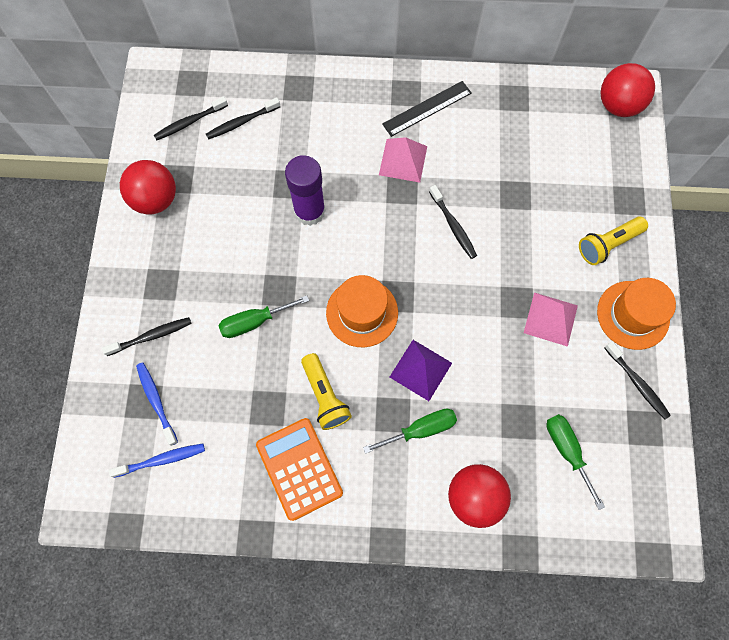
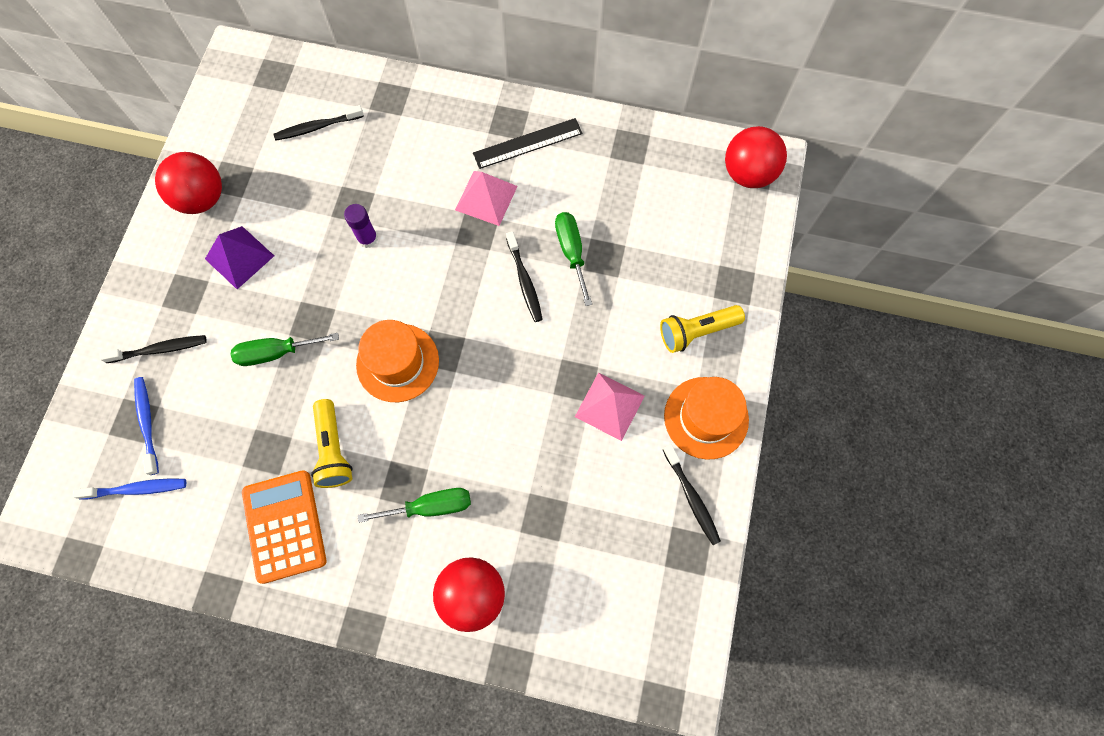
camera: 10 degrees right, 0 degrees up
(189, 122) = (260, 118): black toothbrush -> none
(309, 211) = (367, 239): purple glue stick -> purple glue stick, size x0.57
(420, 369) = (447, 438): purple pyramid -> purple pyramid (239, 257)
(567, 450) = (591, 560): green screwdriver -> green screwdriver (571, 252)

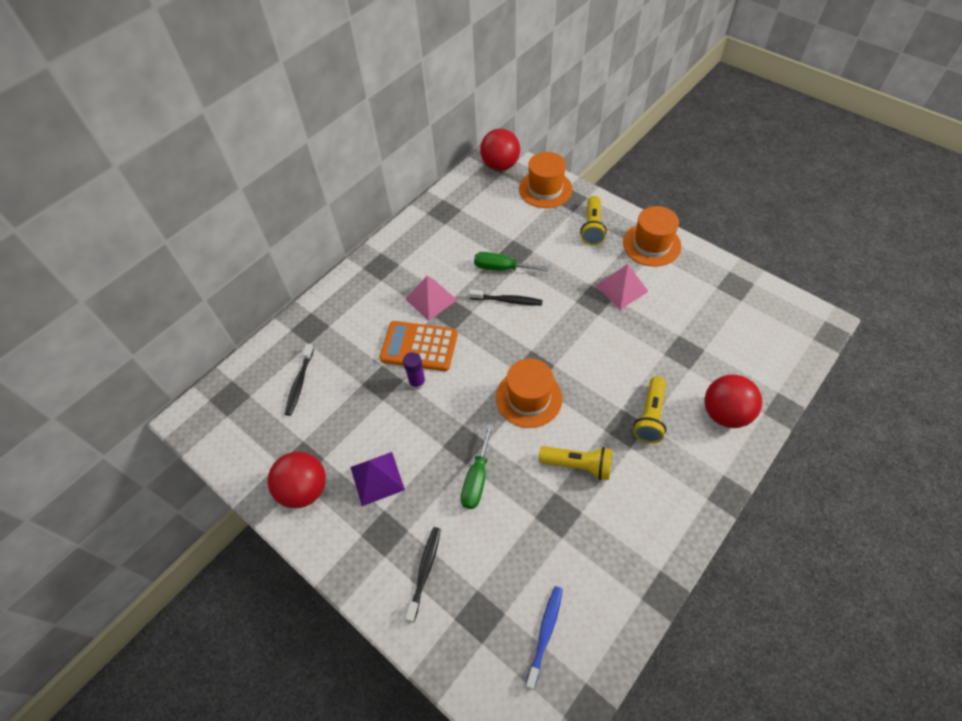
camera: 60 degrees left, 15 degrees down
(147, 423) = (488, 604): blue toothbrush -> none
(284, 526) = (626, 522): orange calculator -> orange calculator (419, 346)
(431, 506) = (650, 416): green screwdriver -> yellow flashlight
(528, 143) = (405, 262): black ruler -> none
(691, 497) = (701, 271): black toothbrush -> none
(735, 246) = (545, 189): none -> orange hat

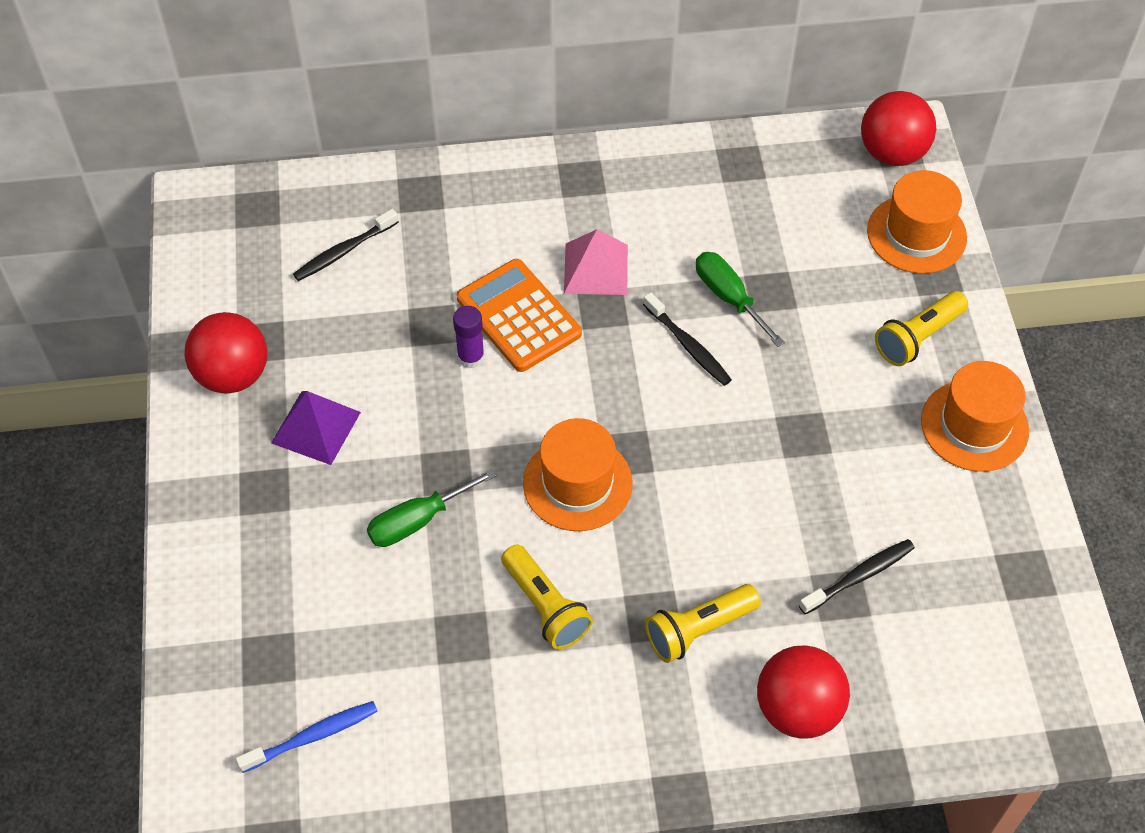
camera: 40 degrees right, 0 degrees up
(425, 571) = (263, 565): black toothbrush -> black toothbrush (859, 576)
(621, 288) = (857, 449): pink pyramid -> none

